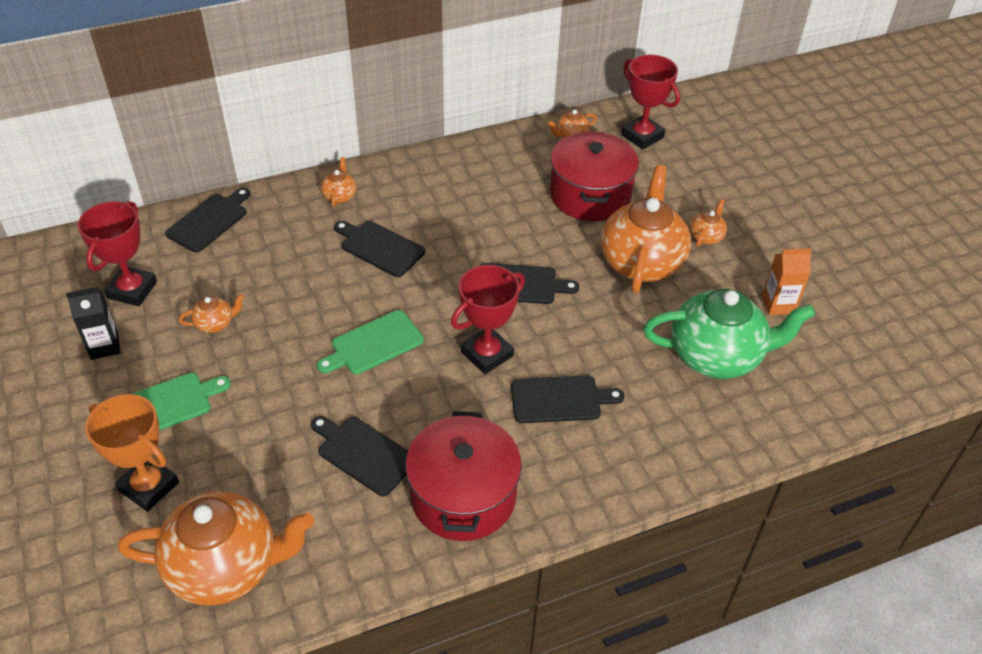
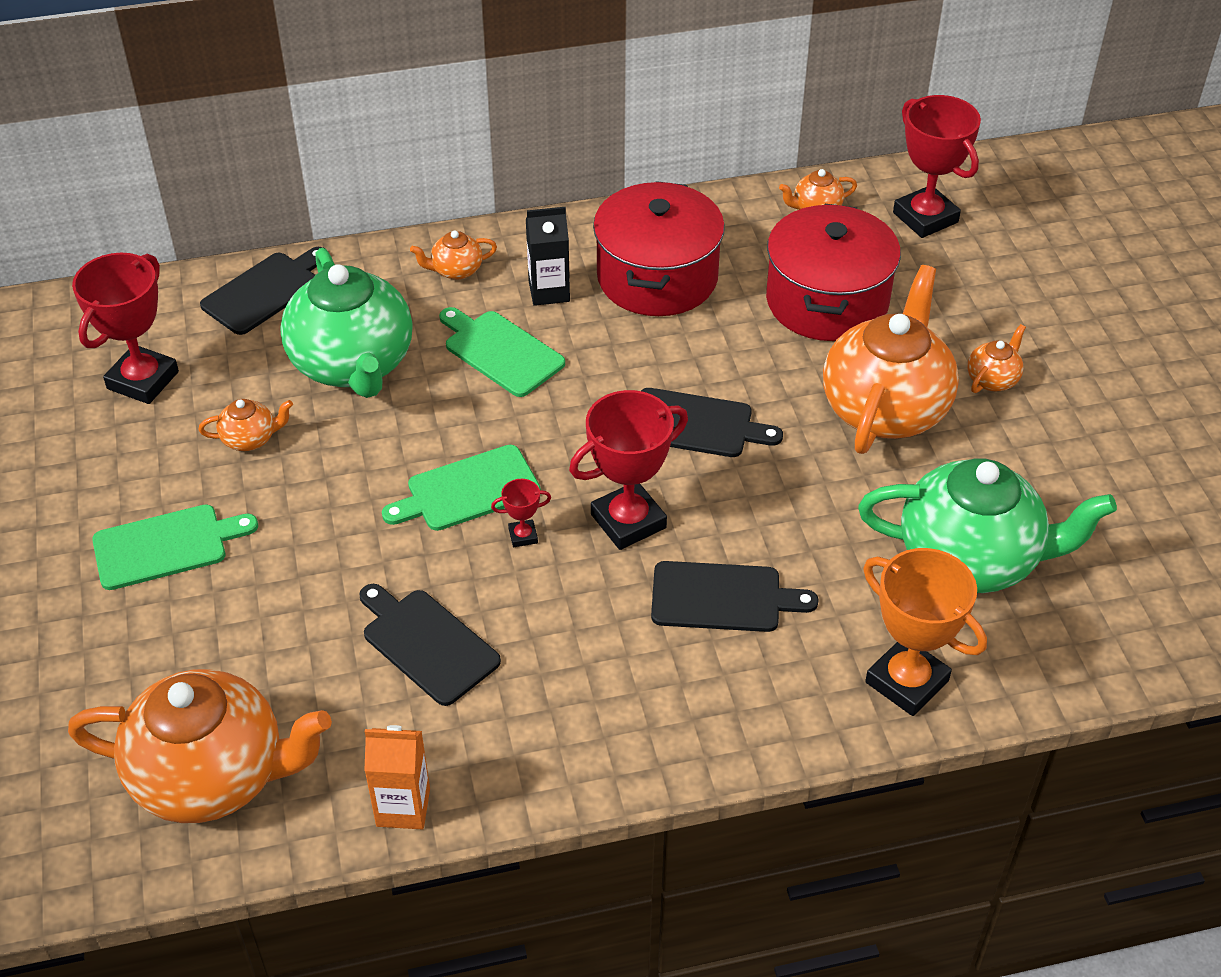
camera: 10 degrees right, 0 degrees up
(104, 346) = (94, 456): black carton -> black carton (549, 291)
(148, 486) = (125, 655): orange trophy -> orange trophy (906, 682)
(279, 266) = (353, 365): none -> green teapot
(339, 196) = (456, 270): orange teapot -> orange teapot turned 120 degrees counterclockwise
(379, 247) = (500, 351): black cutting board -> green cutting board
(417, 371) = (523, 536): none -> red trophy
(463, 496) = (557, 719): red pot -> red pot (657, 277)
(778, 305) = (1082, 492): orange carton -> orange carton (403, 807)

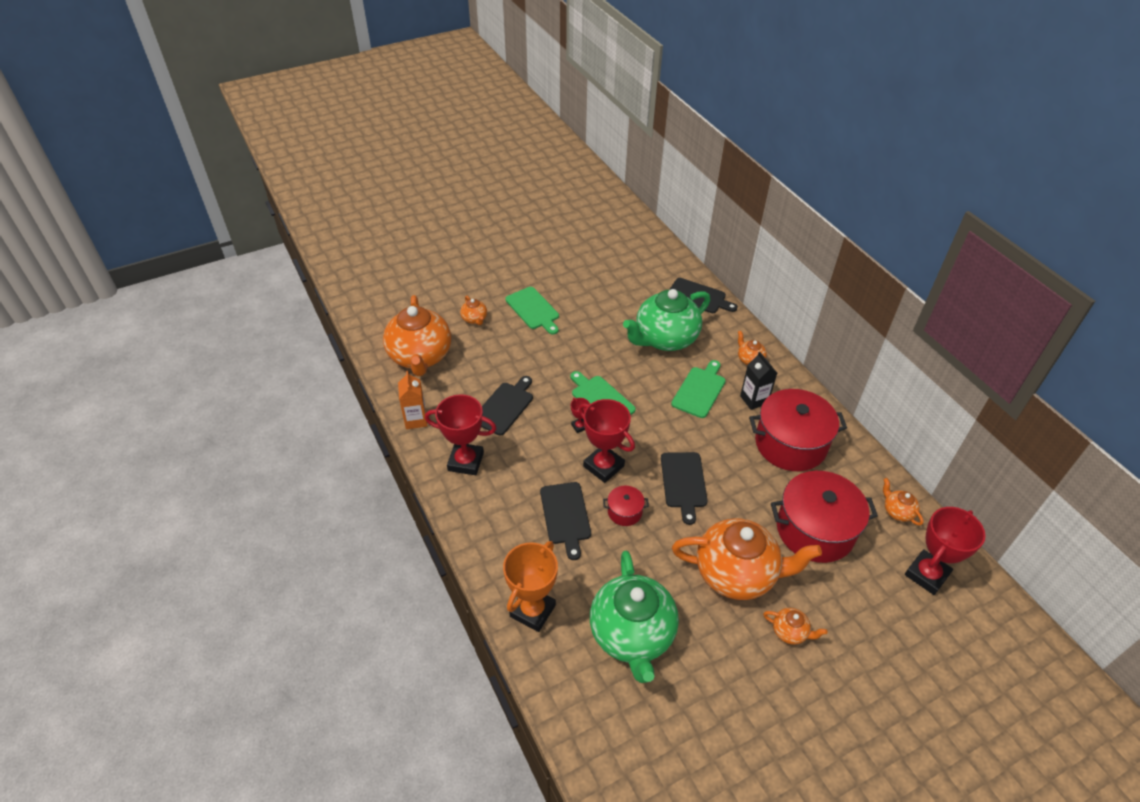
camera: 75 degrees right, 0 degrees up
(143, 380) = (624, 275): red trophy -> red trophy (465, 462)
(250, 439) = (603, 318): orange teapot -> orange teapot (474, 319)
(735, 514) = (624, 512): none -> red pot

